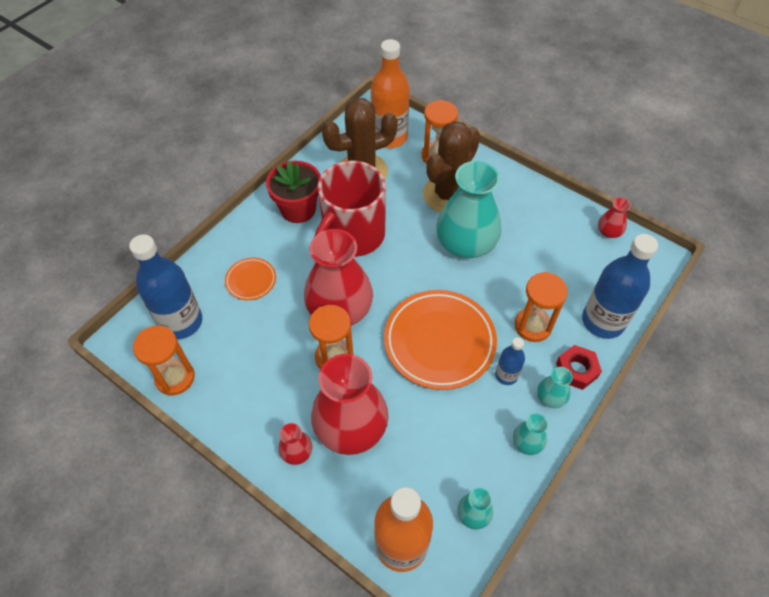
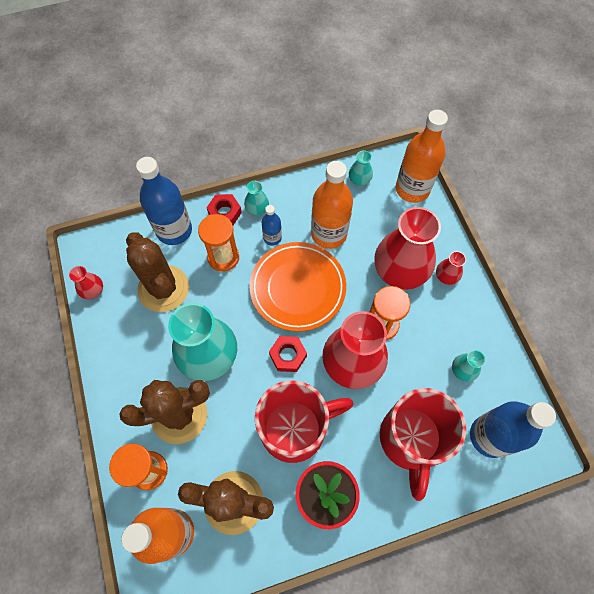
camera: 145 degrees left, 10 degrees up
(175, 378) = (512, 386): orange hourglass -> none
(251, 280) = (411, 440): orange plate -> red mug
(400, 281) = (288, 355): none -> red nut
(454, 418) = (329, 234): none -> orange bottle
(527, 442) = (296, 194): turquoise vase -> turquoise vase (463, 370)
(555, 267) = (163, 288): none -> brown cactus

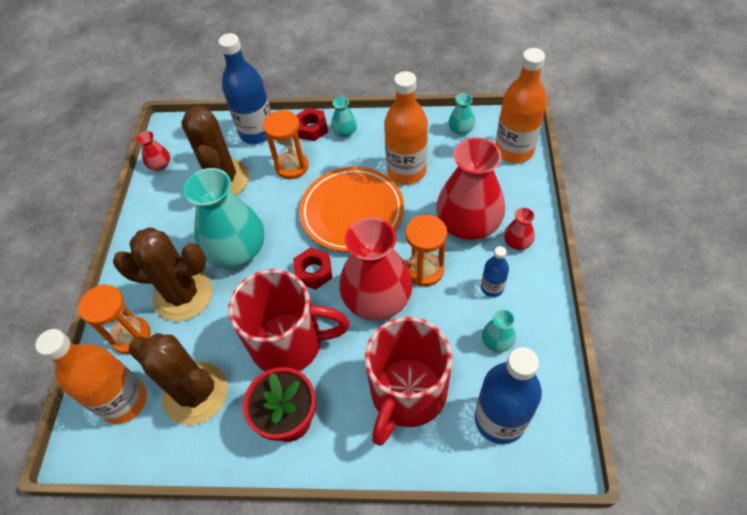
camera: 25 degrees right, 10 degrees down
(272, 238) = (347, 161): blue bottle -> blue bottle (492, 288)

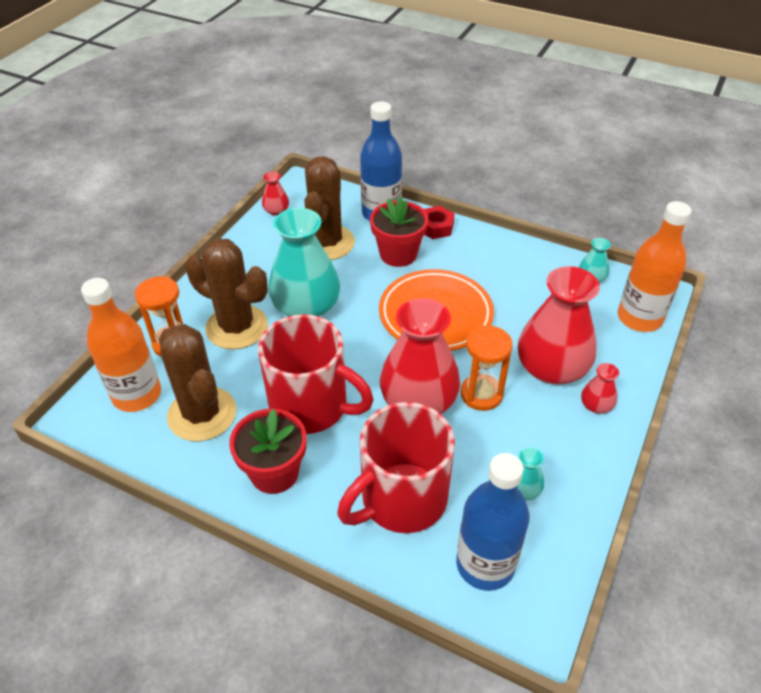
camera: 20 degrees right, 10 degrees down
(292, 167) = (398, 254): orange hourglass -> red flower pot
(313, 272) = (368, 353): red nut -> none
(344, 131) = (467, 241): turquoise vase -> none
(406, 171) = (511, 297): orange bottle -> none
(492, 288) = (544, 438): blue bottle -> none

